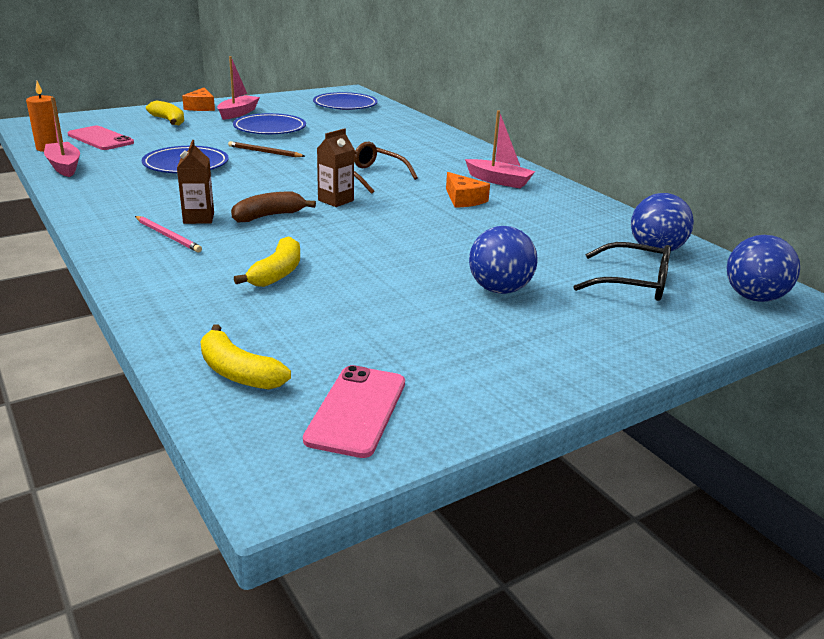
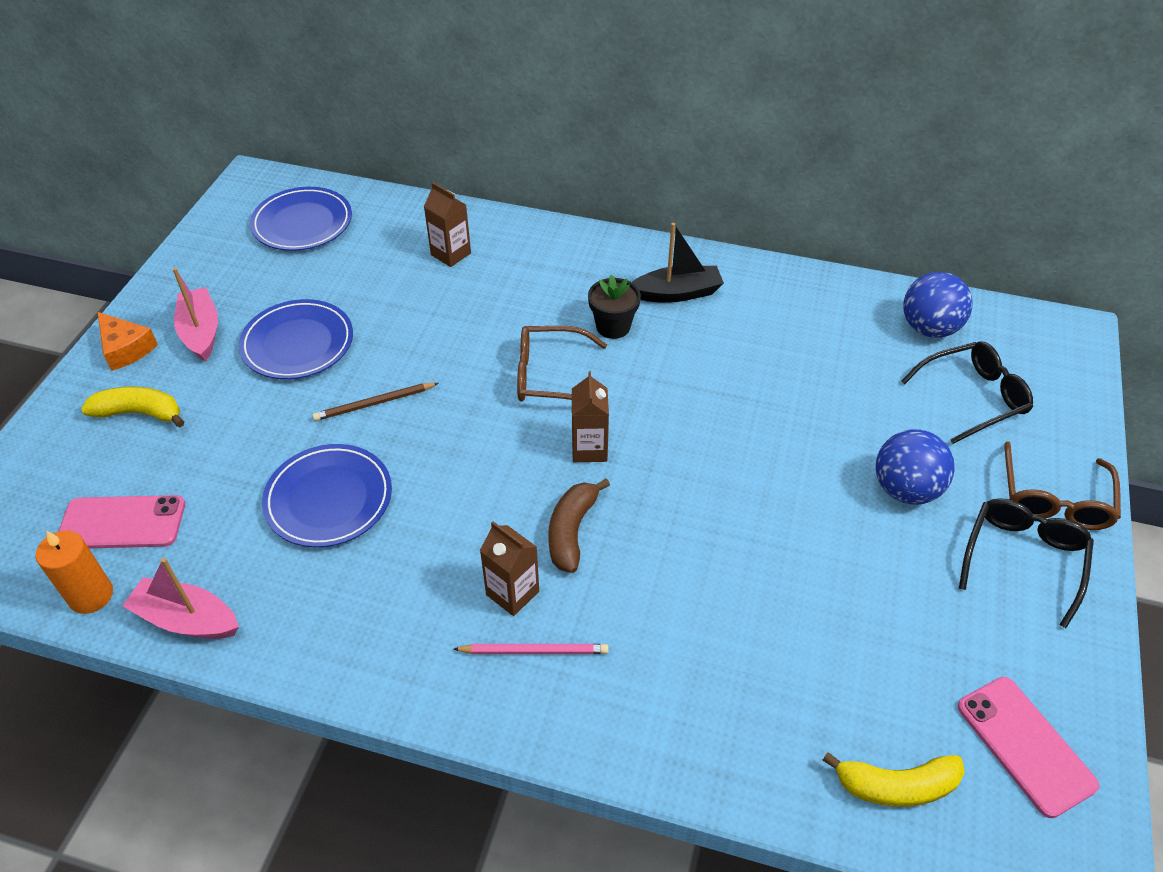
camera: 40 degrees left, 20 degrees up
(277, 273) = (720, 621): yellow banana -> none
(397, 132) = (451, 254): none -> brown carton
(435, 176) = (613, 326): none -> black flower pot
(463, 199) = (694, 354): orange cheese -> none
(498, 181) = (677, 293): pink boat -> black boat
(528, 350) = (1022, 560): none -> black glasses
(612, 342) = (1054, 498): none -> brown glasses
(753, 297) = (1058, 352): blue ball -> none

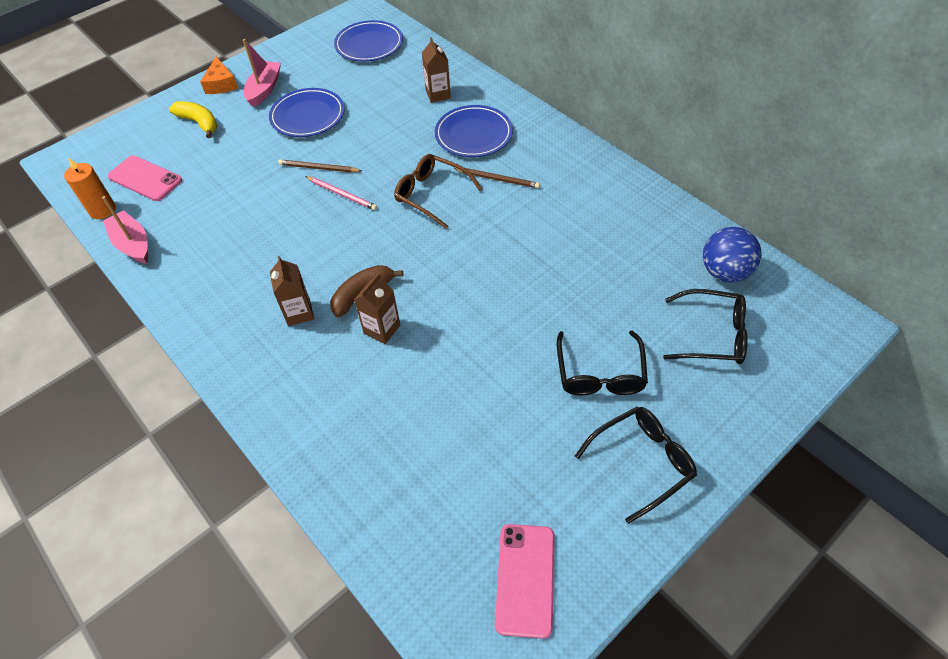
camera: 35 degrees right, 5 degrees up
(329, 499) = (250, 212): blue plate -> blue plate (473, 135)
(534, 651) = (282, 352): pink pencil -> pink pencil (342, 194)
(589, 449) = (416, 249): brown carton -> brown carton (382, 329)
(613, 326) = (498, 179): black flower pot -> brown pencil
(677, 293) = (560, 174): black boat -> none
(896, 786) = (417, 550): yellow banana -> none
(905, 489) = (600, 373): blue ball -> black glasses
(1054, 498) = (708, 434): brown glasses -> none

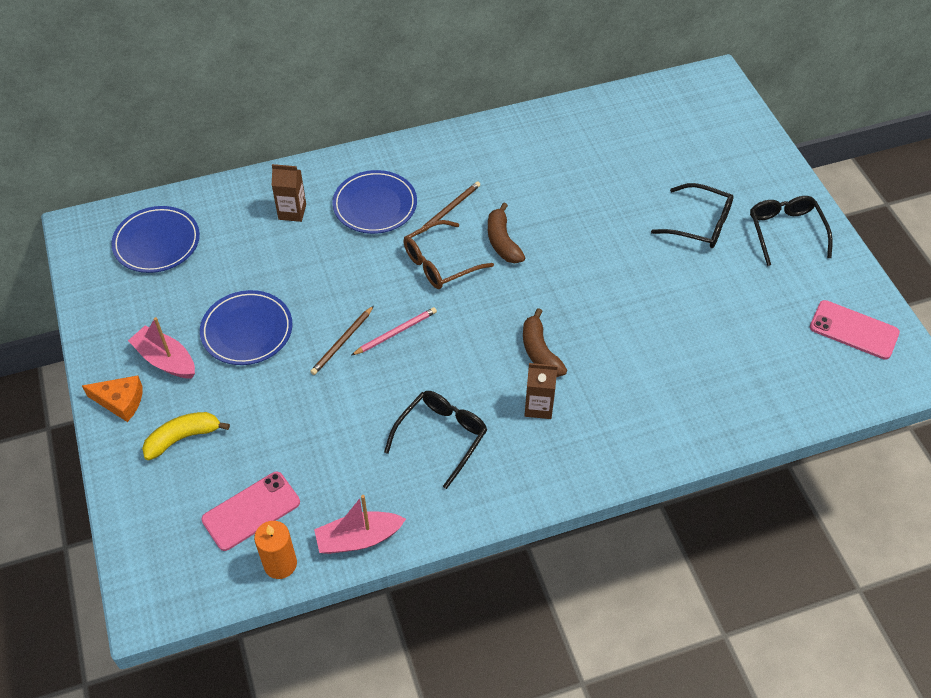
camera: 70 degrees left, 0 degrees up
(382, 329) = (589, 349): brown carton -> none
(480, 226) = (502, 241): none -> brown banana
(711, 335) = (693, 148): black glasses -> black glasses (441, 437)
(724, 272) = (637, 114): blue ball -> none

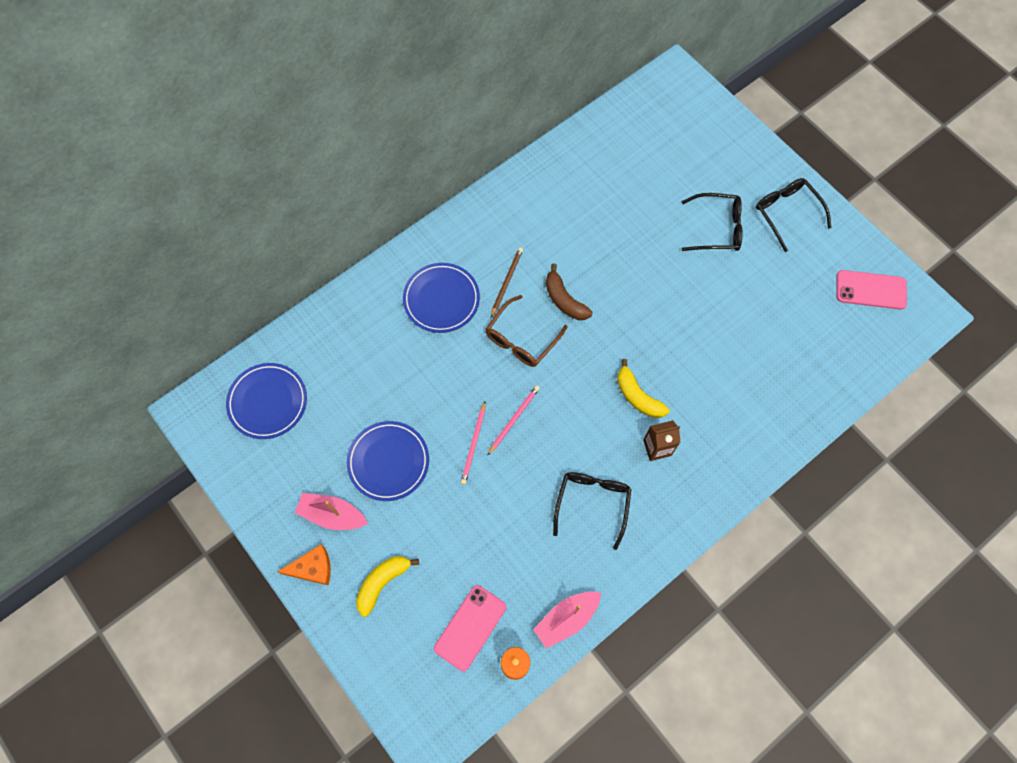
camera: 20 degrees left, 15 degrees up
(292, 212) = (373, 330): brown carton -> none
(342, 342) = (473, 444): brown pencil -> pink pencil
(540, 352) = (637, 396): brown banana -> yellow banana

